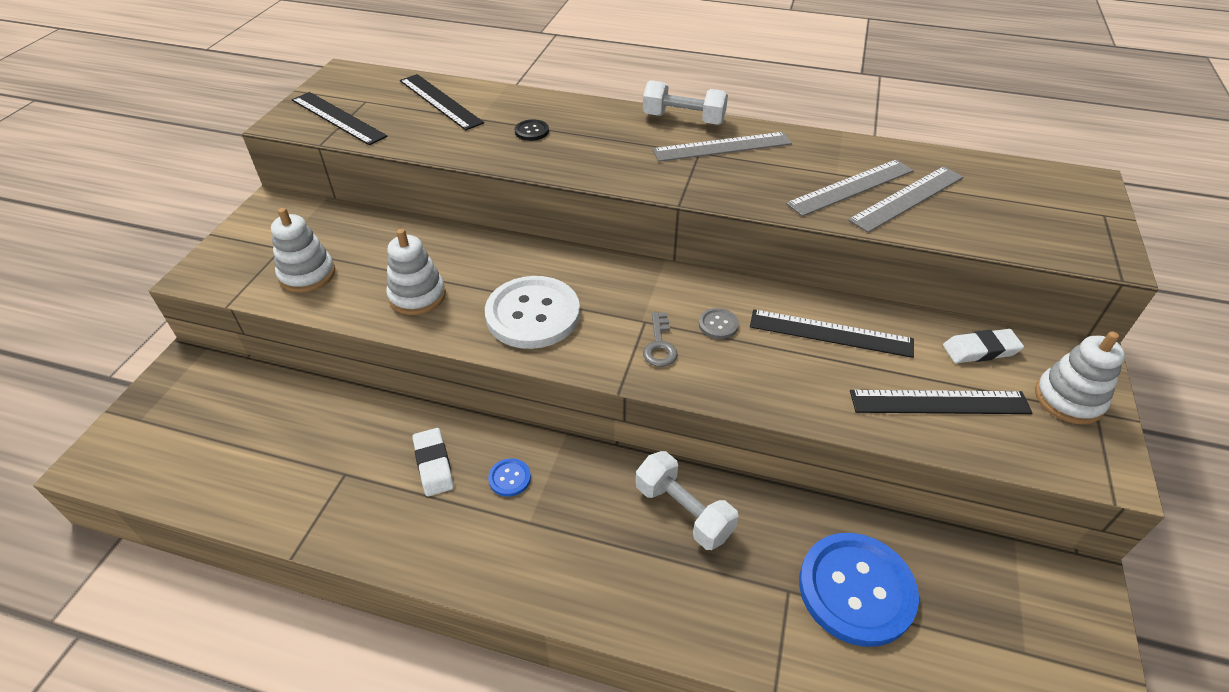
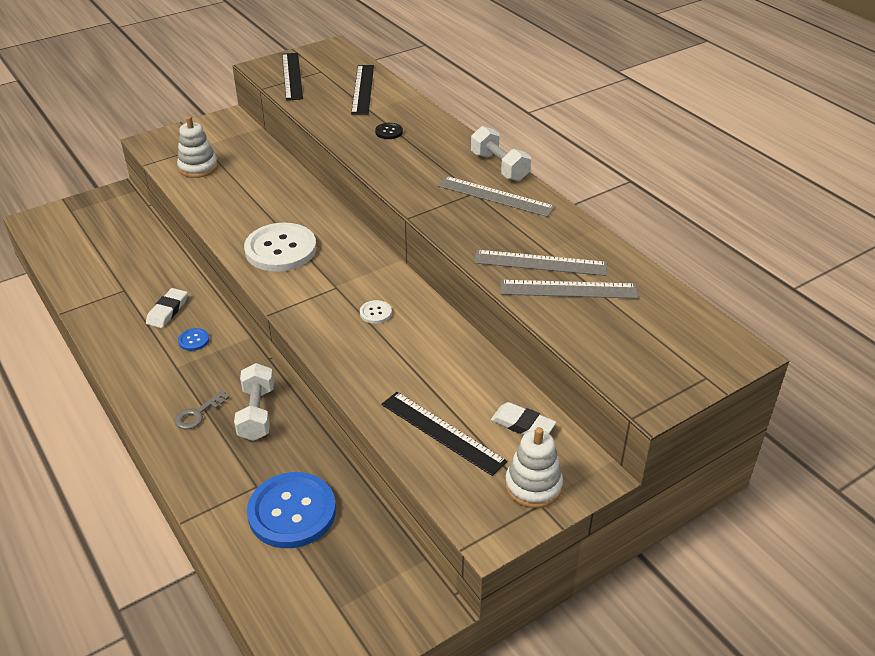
camera: 40 degrees right, 5 degrees down
(417, 296) = (236, 207): white stacking toy -> none
(659, 345) = (325, 304): grey key -> grey key (198, 414)
(718, 324) = (375, 313): grey button -> white button
(830, 333) = (437, 357): black ruler -> none

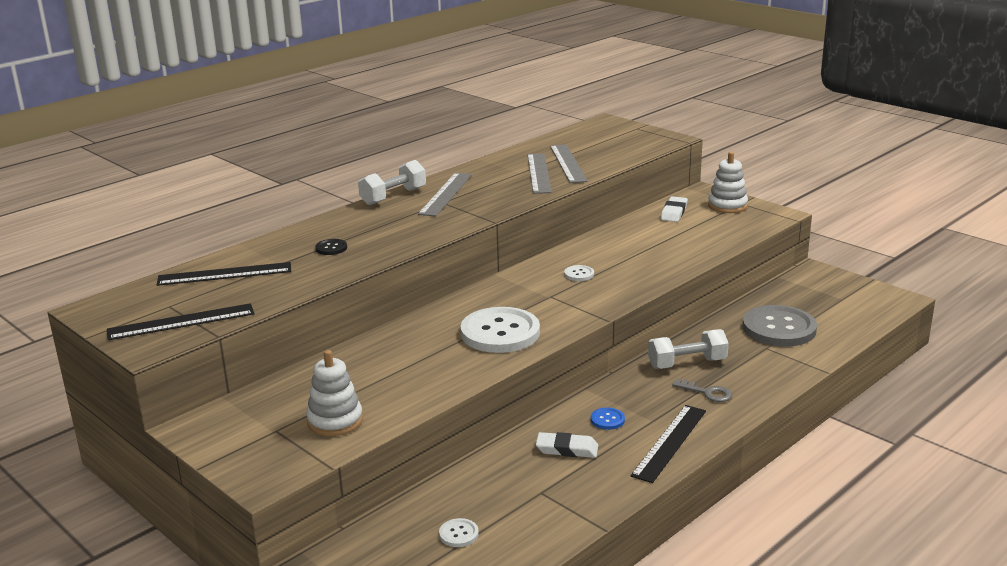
camera: 100 degrees left, 15 degrees down
(106, 249) = (458, 534): none -> white button
(292, 512) = (779, 328): blue button -> grey button
(442, 432) = (701, 235): black ruler -> black ruler (669, 442)

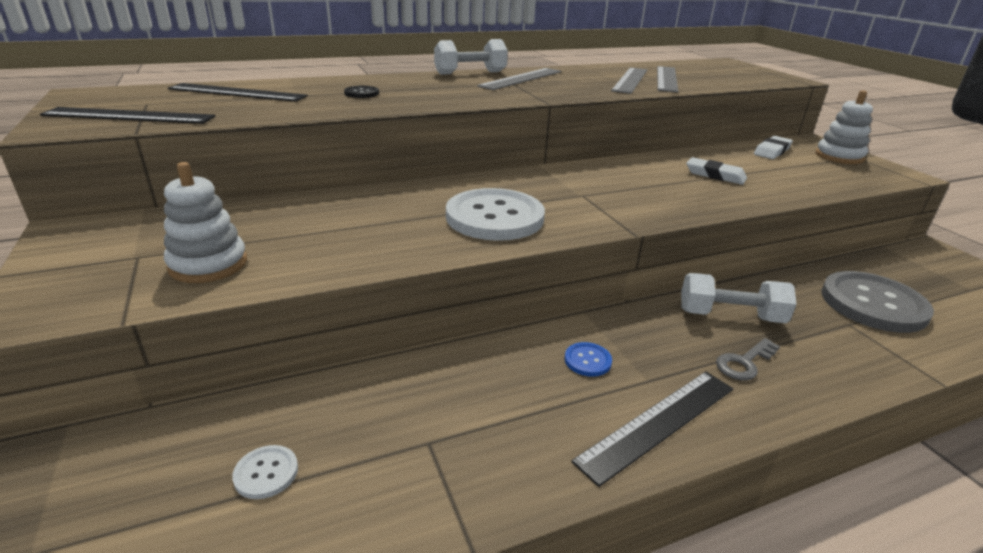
camera: 20 degrees right, 5 degrees up
(567, 449) = (509, 386): white eraser -> white eraser (715, 175)
(579, 274) = (630, 182): white button -> none
(707, 393) = (744, 362): grey key -> grey key turned 90 degrees clockwise

